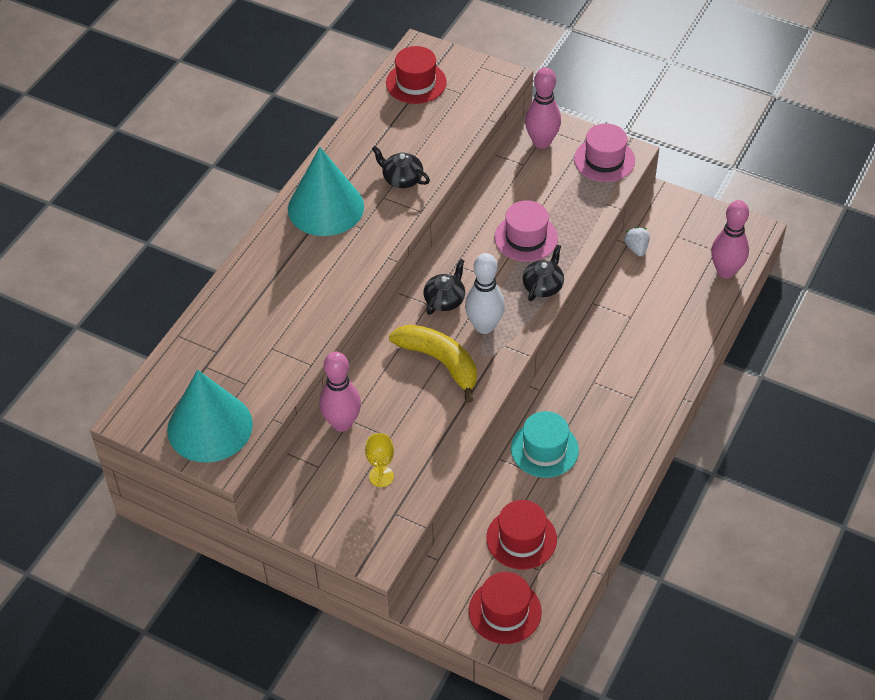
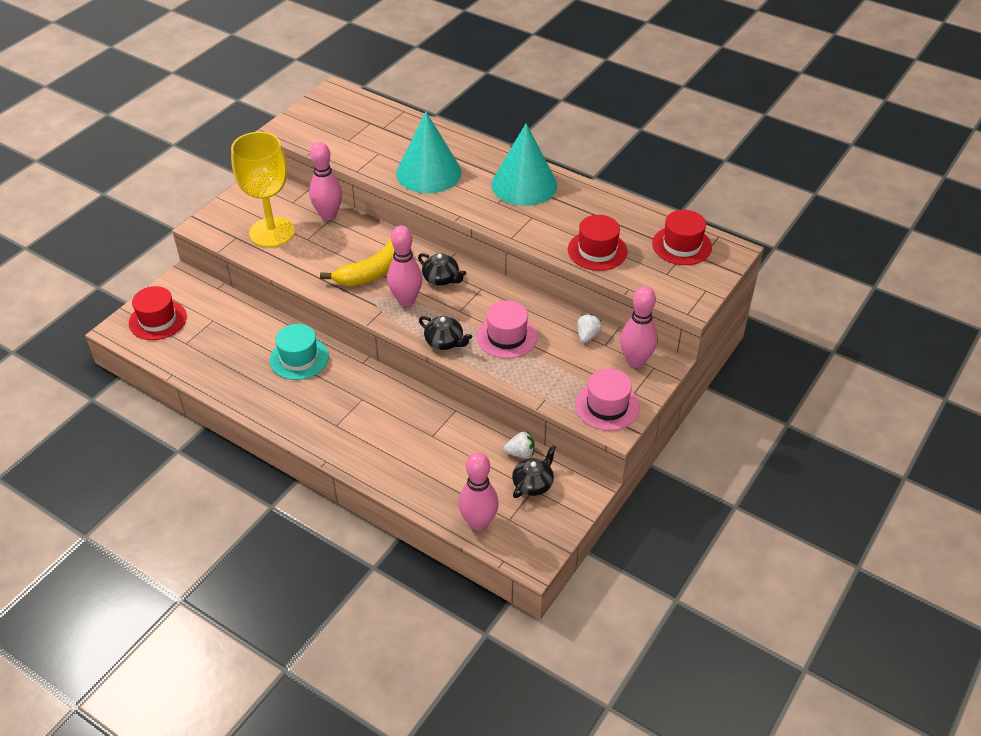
camera: 95 degrees right, 5 degrees down
(210, 427) = (314, 124): turquoise cone -> turquoise cone (428, 172)
(381, 476) = (272, 232): yellow goblet -> yellow goblet, size x2.33
(402, 179) = (553, 229): black teapot -> black teapot (533, 484)
(484, 326) = (406, 300): white bowling pin -> pink bowling pin
(513, 177) = (587, 335): none -> white strawberry
(521, 539) = (217, 335): red hat -> red hat (597, 250)

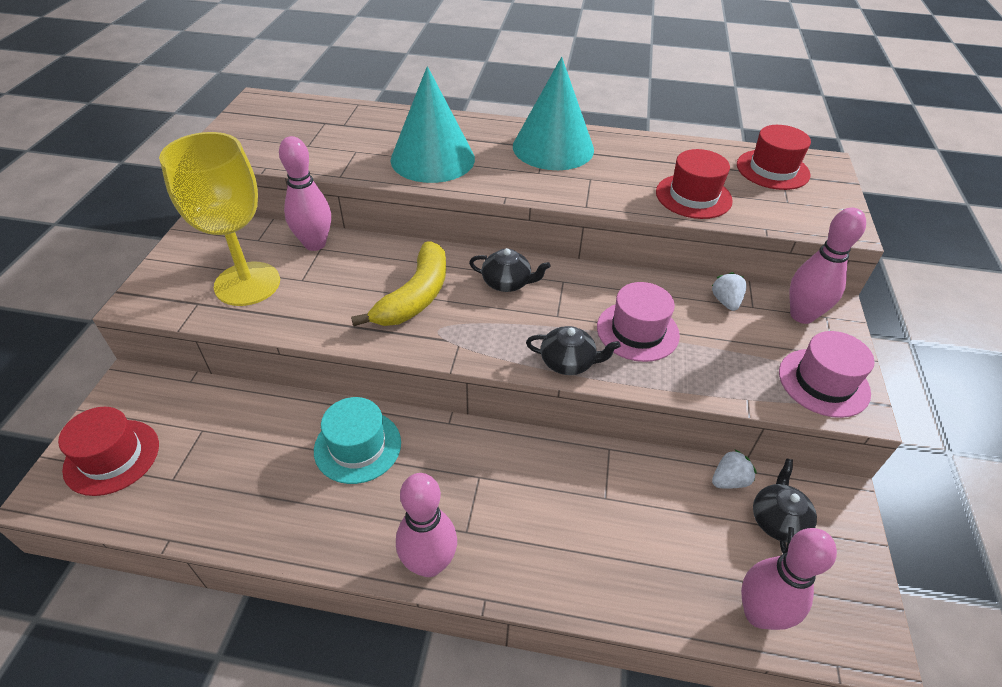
camera: 25 degrees left, 0 degrees up
(406, 300) = (481, 321): pink bowling pin -> pink bowling pin (429, 563)

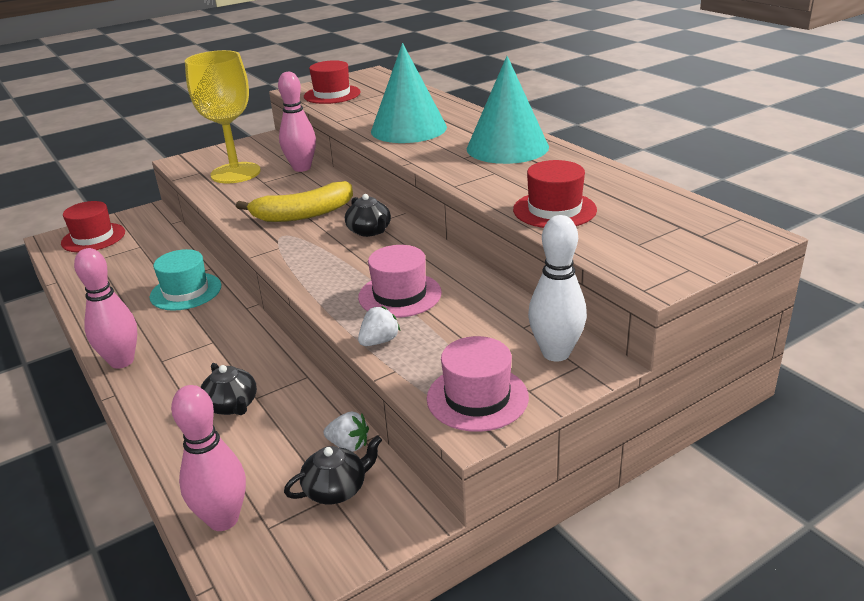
camera: 50 degrees right, 15 degrees down
(568, 362) = (321, 286): black teapot -> black teapot (232, 405)
(725, 301) = (506, 313): white strawberry -> white strawberry (379, 341)
(772, 170) = (678, 220): red hat -> red hat (332, 94)
(802, 315) = (556, 353): pink bowling pin -> white bowling pin

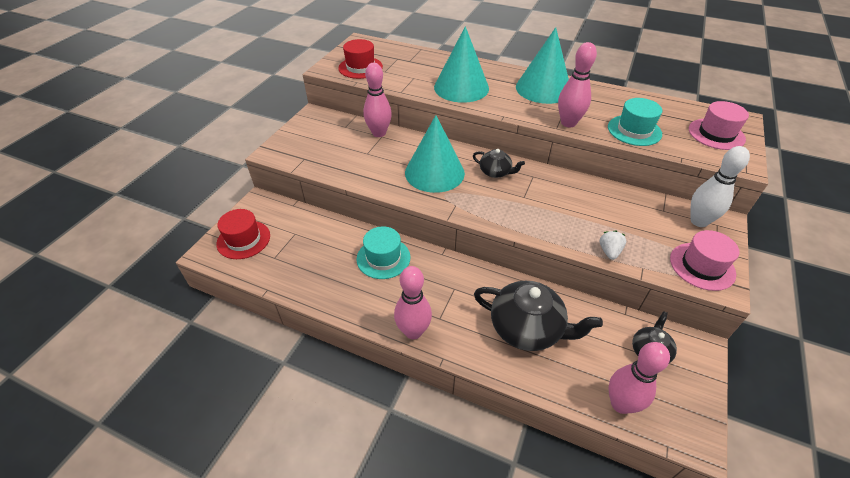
camera: 35 degrees left, 15 degrees up
(232, 405) = (527, 328): black teapot -> black teapot, size x1.88
(235, 173) = (334, 151): yellow goblet -> none
(303, 214) = (434, 172): yellow banana -> turquoise cone
(349, 445) = (621, 321): white strawberry -> none
(400, 295) = (576, 214): pink hat -> pink hat (716, 134)
(478, 184) = (568, 123): none -> pink bowling pin
(554, 210) = (634, 130): red hat -> turquoise hat

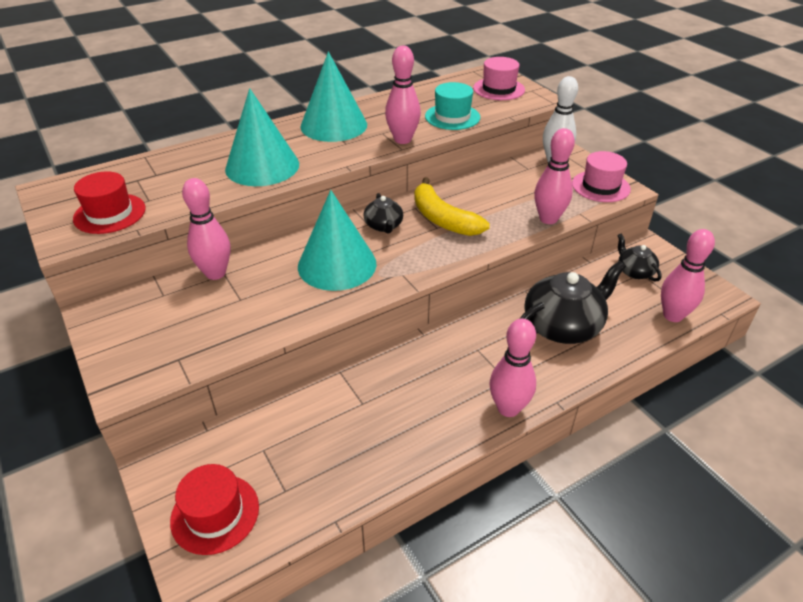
camera: 55 degrees left, 5 degrees down
(383, 258) = (386, 383): turquoise hat -> none
(495, 172) = (384, 226): black teapot -> black teapot turned 105 degrees clockwise
(537, 195) = (443, 219): none -> yellow banana
(609, 251) = (548, 219): white strawberry -> pink bowling pin

